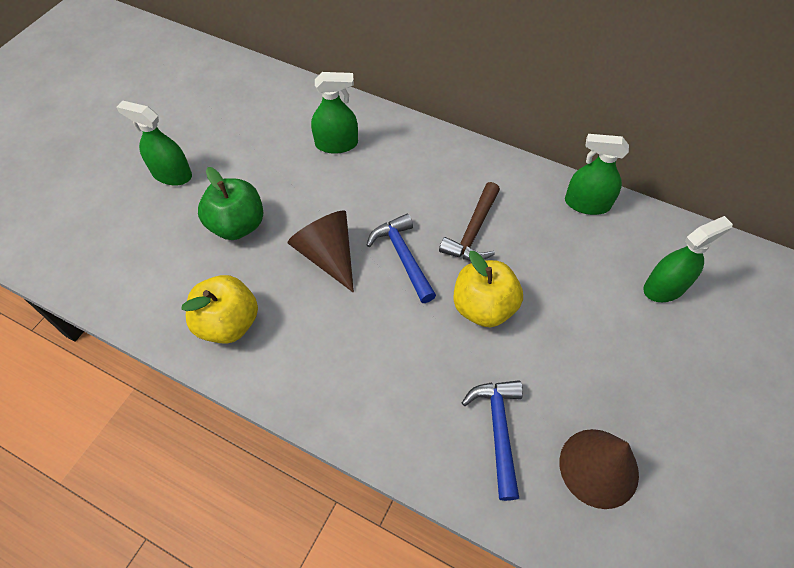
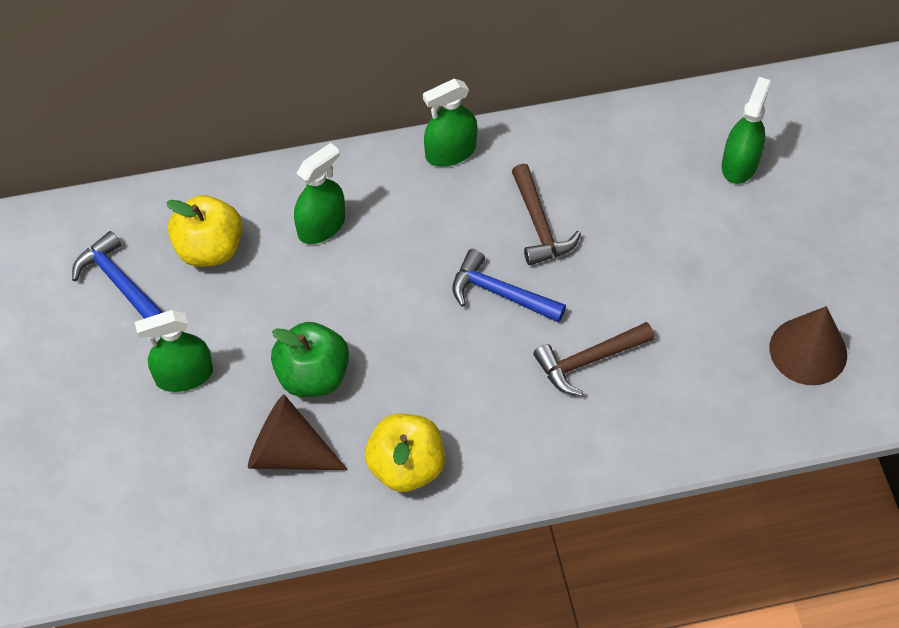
camera: 40 degrees left, 0 degrees up
(328, 255) = (431, 341): brown cone -> brown cone (288, 452)
(418, 345) = (588, 360): none -> brown hammer
(483, 307) = (611, 288): yellow apple -> yellow apple (209, 249)
(498, 431) = (714, 380): blue hammer -> blue hammer (119, 282)
(587, 203) = (613, 127): green spray bottle -> green spray bottle (450, 152)

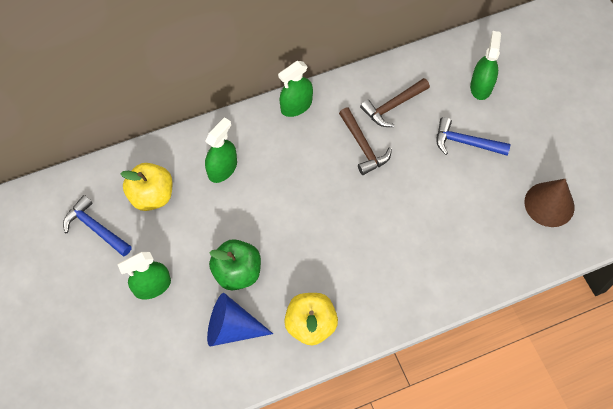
camera: 10 degrees left, 5 degrees up
(288, 452) = (232, 328): brown cone -> blue cone
(500, 293) = (348, 197): blue hammer -> blue hammer (465, 142)
(588, 360) = (413, 233): brown hammer -> brown hammer (393, 106)

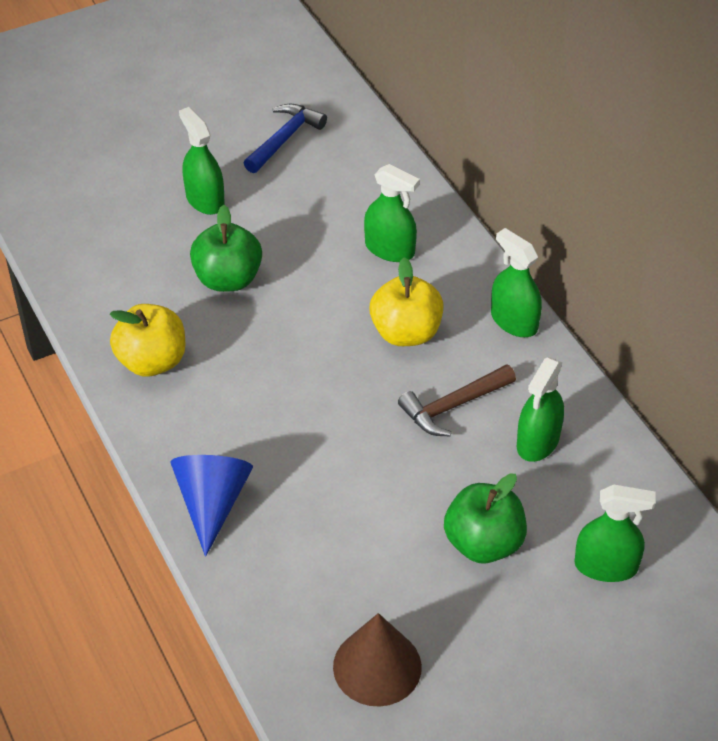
camera: 85 degrees right, 15 degrees down
(152, 196) = (337, 184): yellow apple -> yellow apple (406, 333)
(232, 328) = (147, 281): blue cone -> blue cone (212, 503)
(393, 106) = (538, 441): brown hammer -> green spray bottle
(465, 142) = (483, 543): blue hammer -> green apple

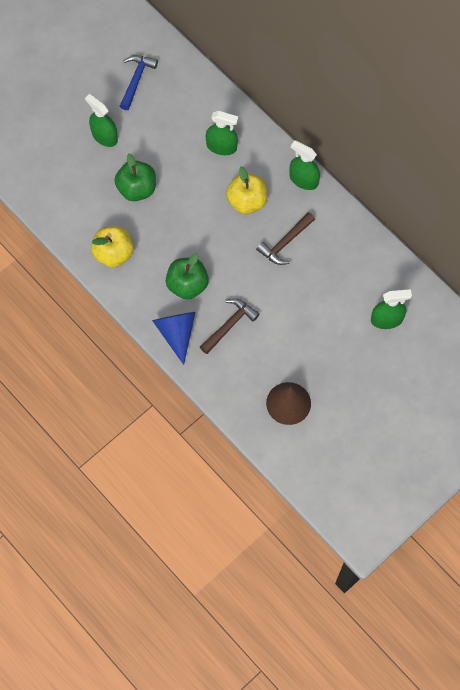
camera: 15 degrees left, 20 degrees up
(311, 512) = (229, 325): none -> brown hammer
(483, 543) = (322, 322): green apple -> green apple (187, 285)
(538, 441) = (335, 254): green spray bottle -> none

